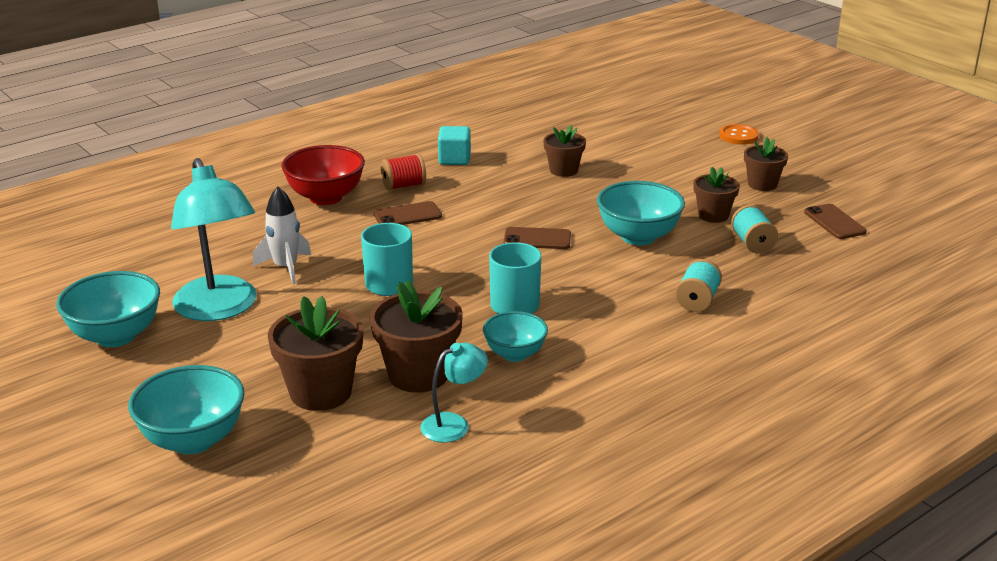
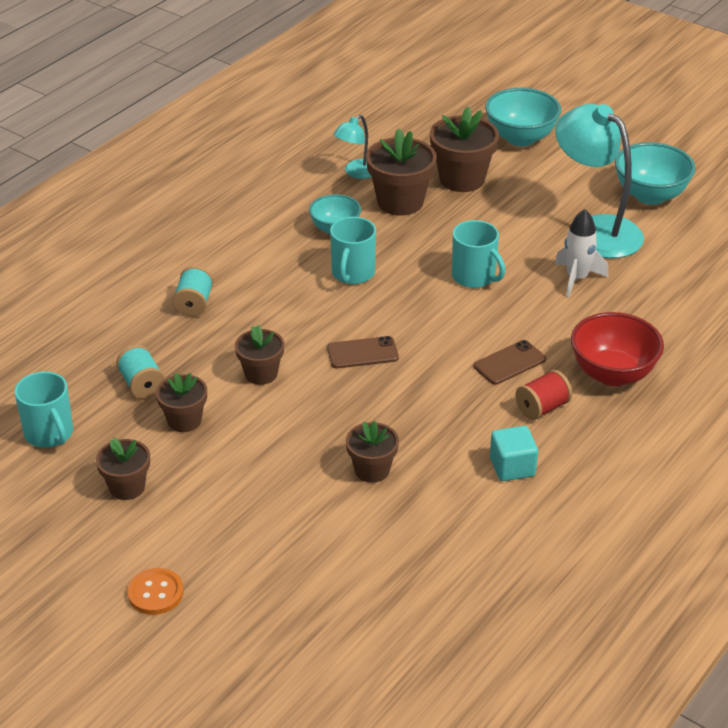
camera: 165 degrees right, 10 degrees up
(638, 237) = (261, 374): turquoise bowl -> brown flower pot
(834, 222) = (49, 433): brown phone -> turquoise mug

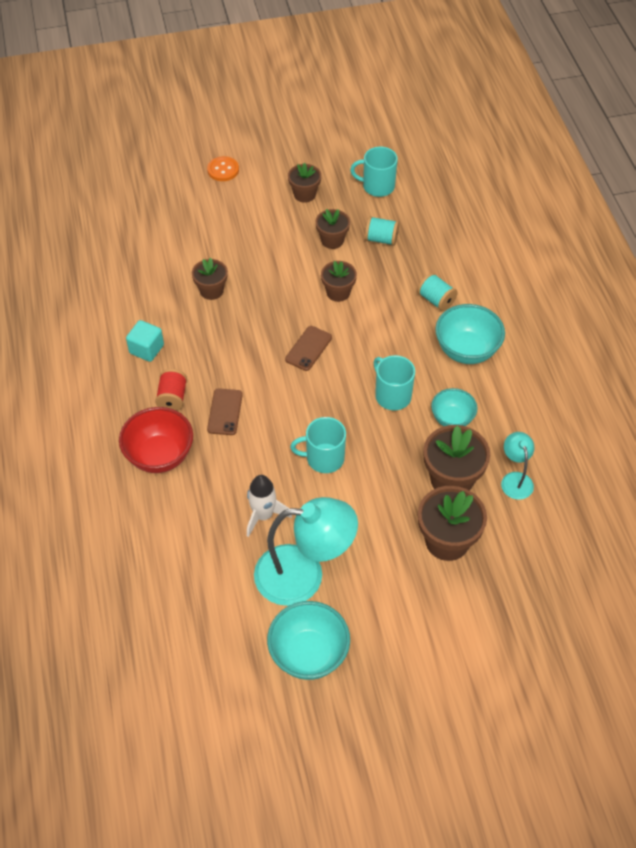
camera: 130 degrees right, 15 degrees up
(520, 138) = (471, 630): turquoise bowl -> turquoise bowl (466, 350)

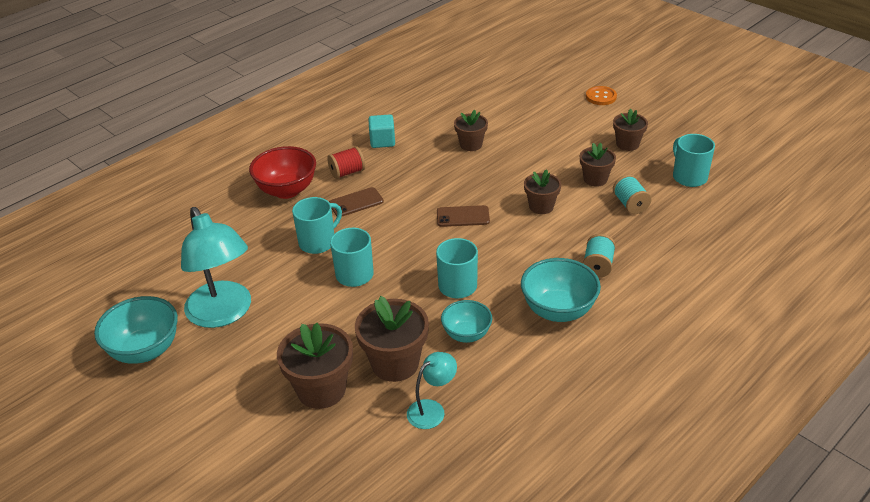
camera: 60 degrees right, 15 degrees down
(259, 465) = (318, 242): none -> turquoise mug
(263, 515) = (269, 266): white rocket -> none

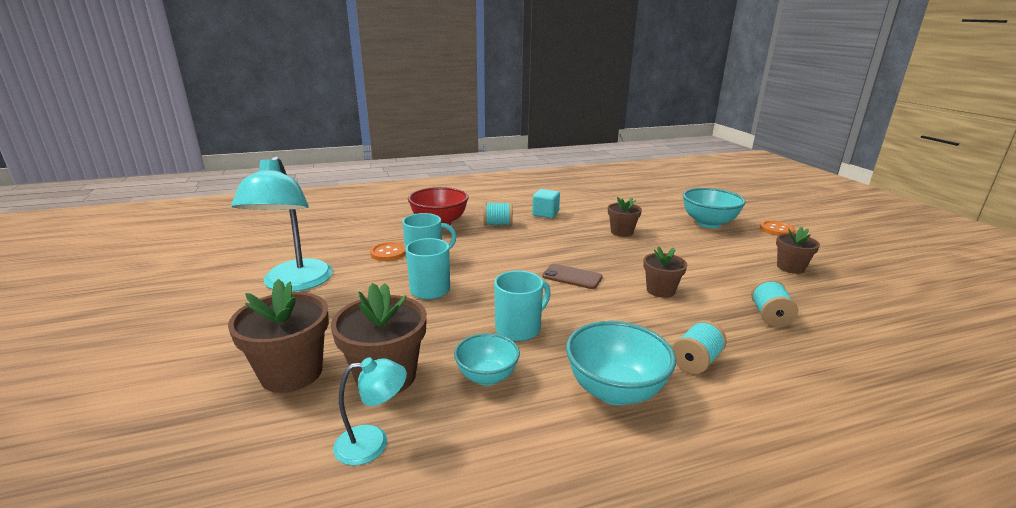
camera: 25 degrees right, 15 degrees down
(145, 350) = (207, 289): turquoise bowl -> turquoise bowl (708, 223)
(274, 247) = (388, 253): none -> orange button
(347, 172) = (498, 224): red spool -> turquoise spool
(356, 202) = (485, 243): brown phone -> none
(595, 179) = (737, 285): brown flower pot -> none
(689, 177) = (861, 311): turquoise mug -> none

